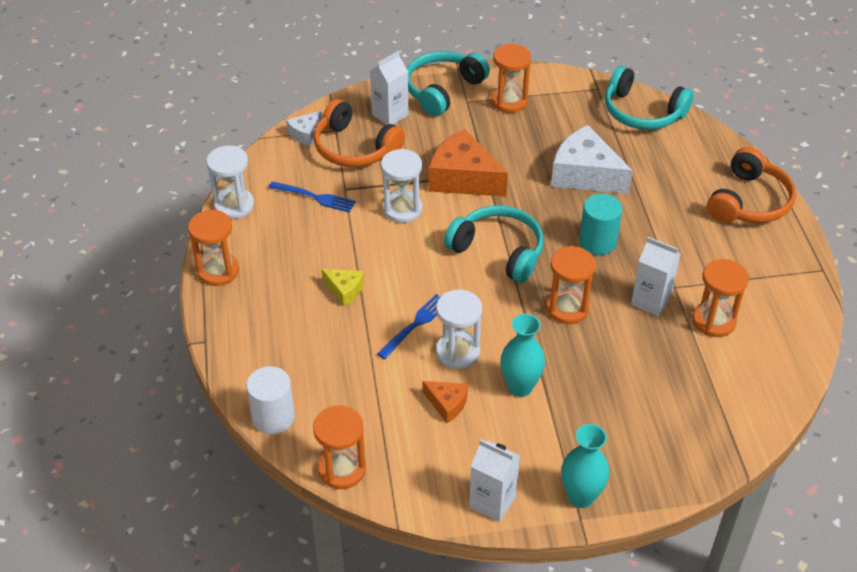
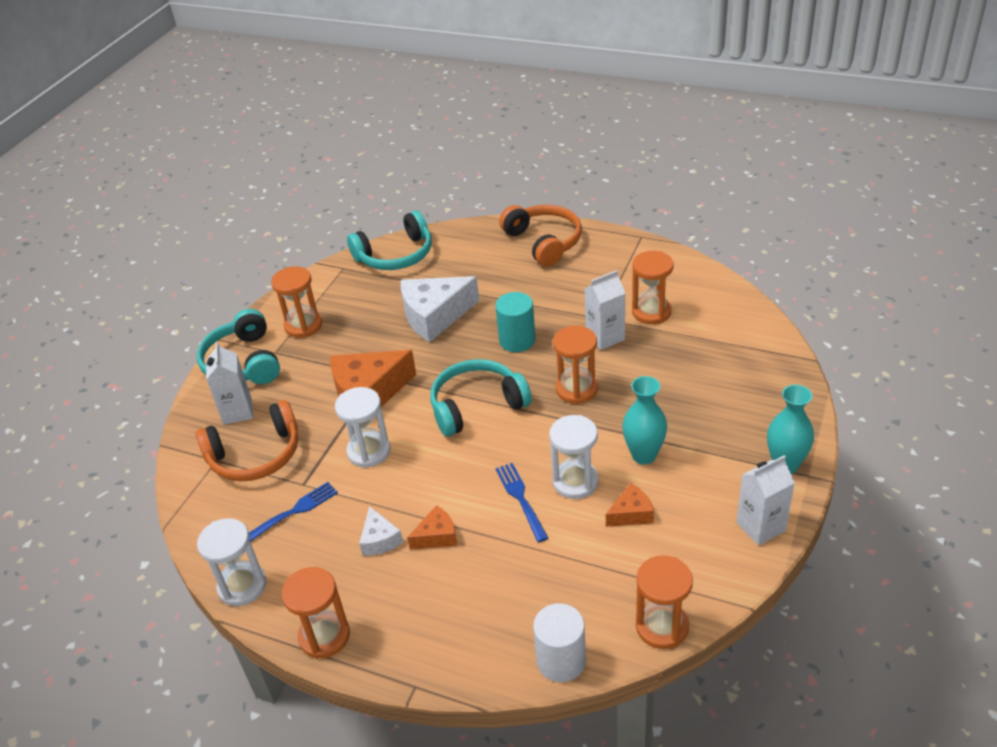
camera: 55 degrees left, 5 degrees down
(305, 134) = (198, 486): white cheese -> white cheese (379, 540)
(344, 290) = (437, 536): yellow cheese -> orange cheese

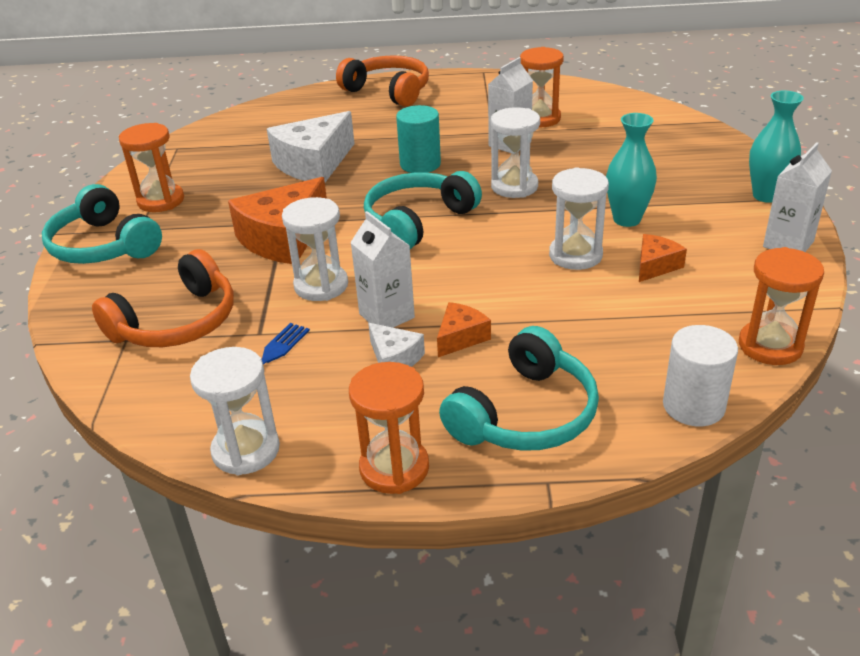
camera: 25 degrees left, 5 degrees down
(237, 411) = (125, 289): white carton -> white carton (386, 316)
(396, 255) = (232, 128): turquoise headphones -> turquoise headphones (525, 414)
(520, 498) = (529, 282): blue fork -> none
(576, 389) = (514, 186): orange hourglass -> white hourglass

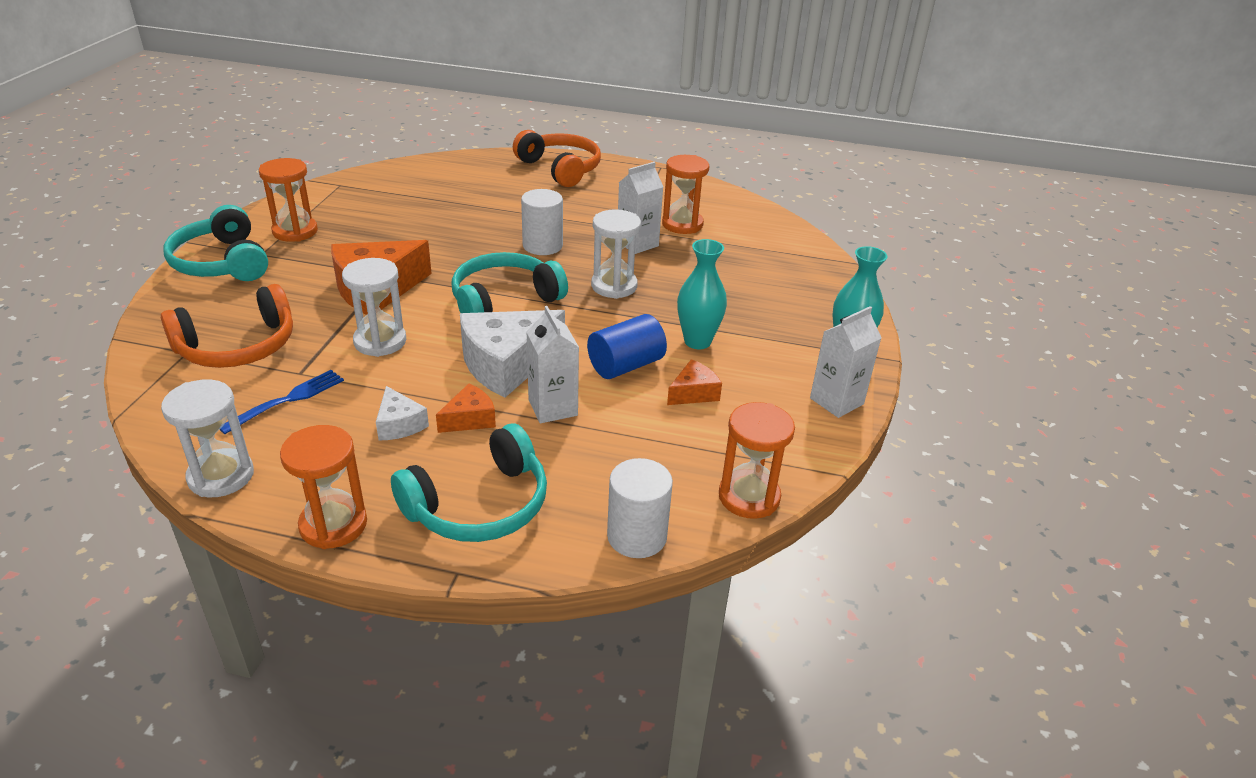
camera: 10 degrees right, 0 degrees up
(314, 164) = (448, 225): white cheese -> white cheese (507, 364)
(386, 316) = (418, 383): white carton -> white carton (553, 407)
(420, 164) = (542, 246): turquoise cylinder -> white cylinder
(575, 255) = (626, 365): white hourglass -> blue cylinder

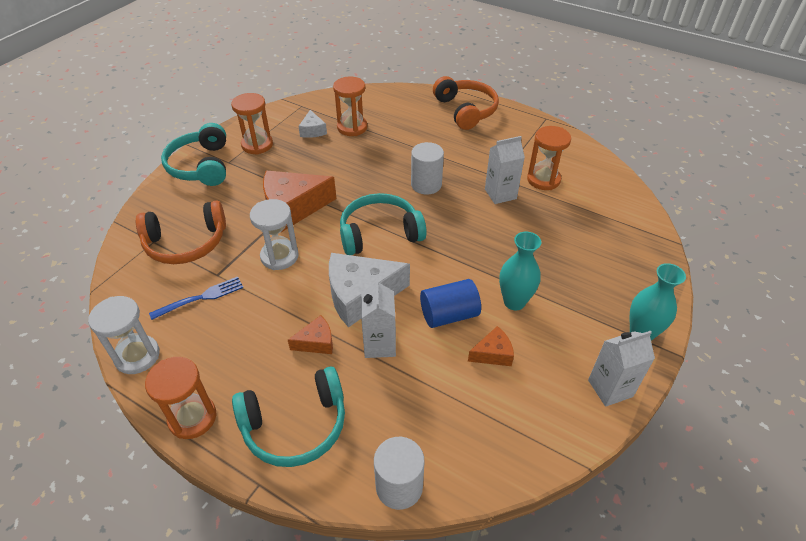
camera: 20 degrees right, 10 degrees up
(399, 424) = (266, 336): white cheese -> white cheese (312, 131)
(614, 286) = (467, 234): white hourglass -> none
(749, 497) = (501, 470): orange hourglass -> orange hourglass (352, 127)

